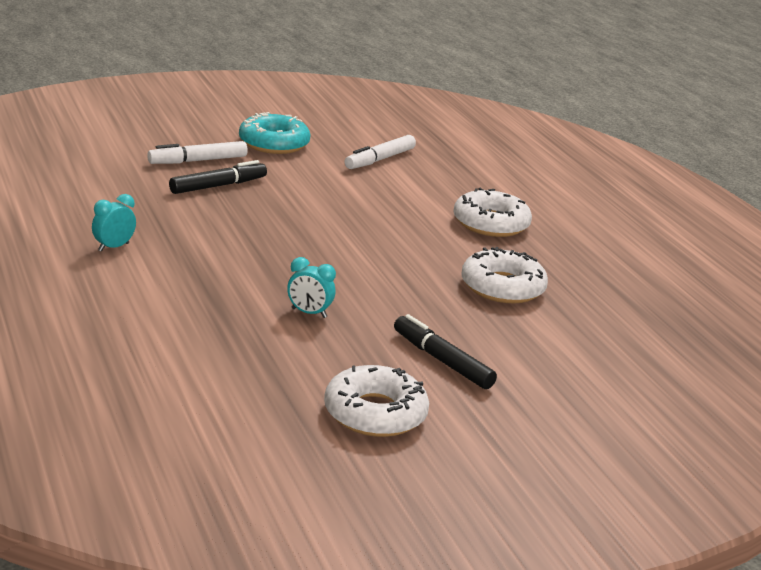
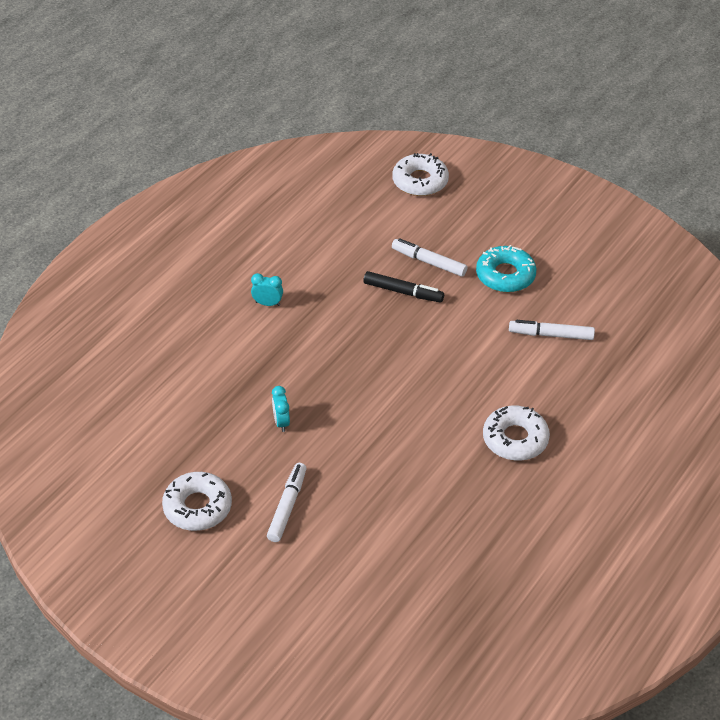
camera: 60 degrees right, 20 degrees up
(442, 361) = (287, 506): black marker -> white marker
(502, 287) = (419, 489): white donut -> white donut (420, 181)

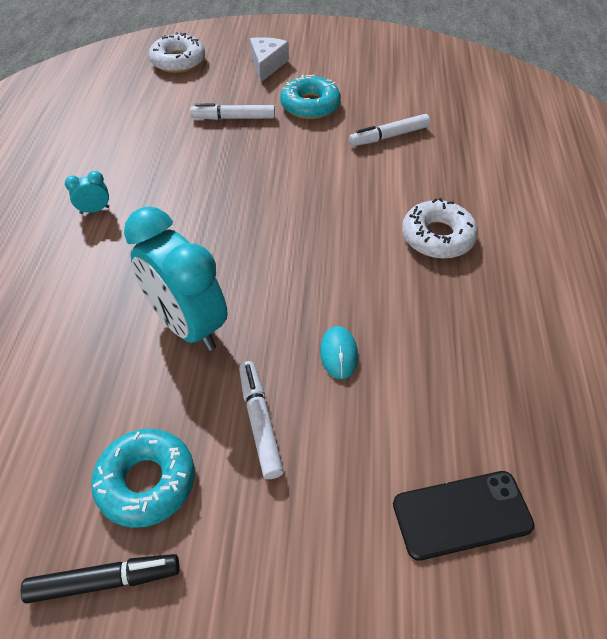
camera: 30 degrees left, 5 degrees up
(197, 507) = (146, 482): white donut -> turquoise donut
(281, 422) = (187, 325): turquoise clock -> turquoise clock, size x2.48
(370, 488) = (338, 353): none -> turquoise mouse
(373, 617) = (461, 514): none -> black phone
(403, 292) = (228, 150): black marker -> black marker (104, 580)
(498, 216) = (267, 65): none -> white cheese

